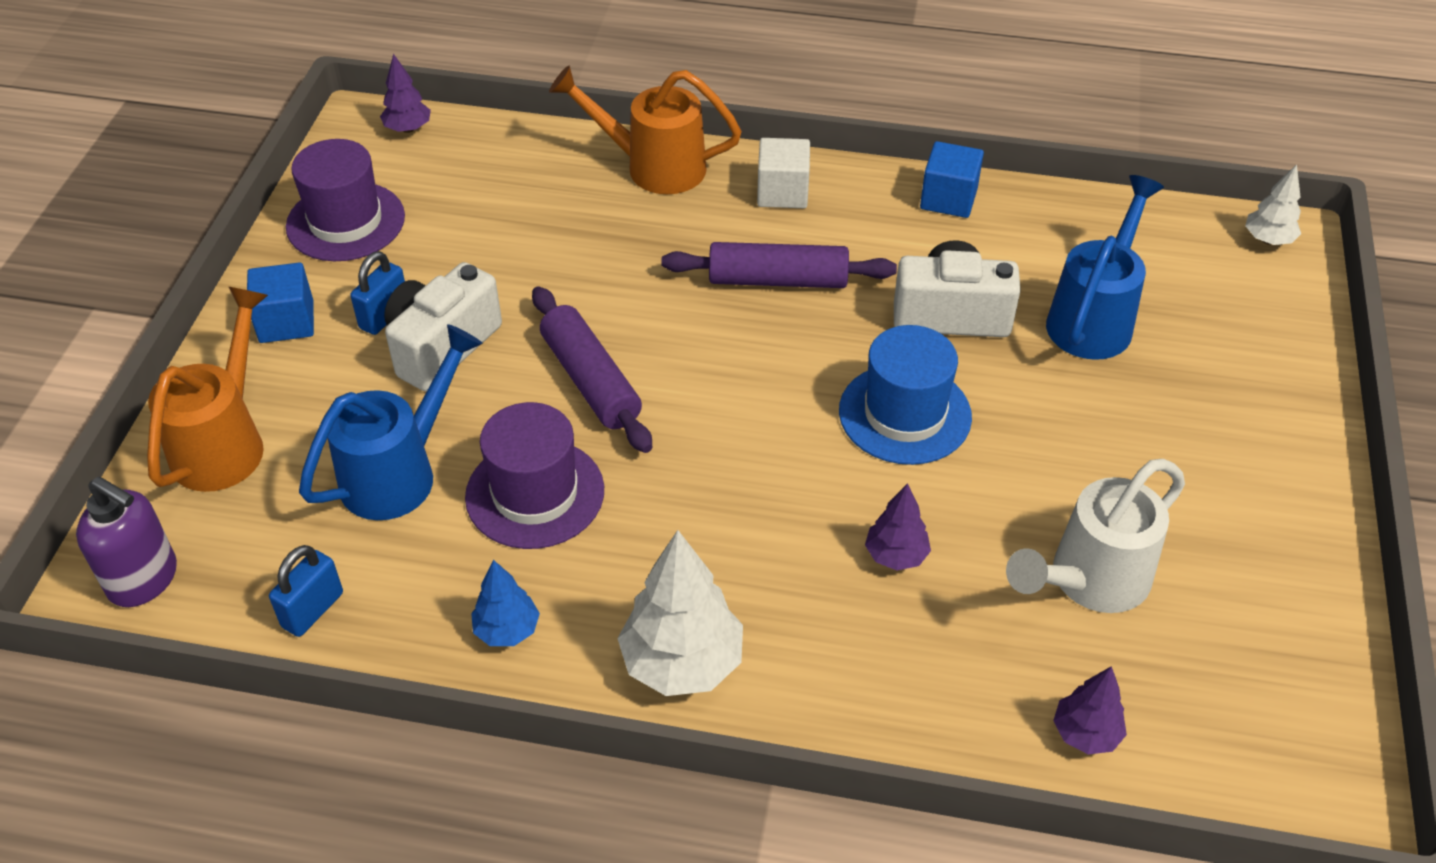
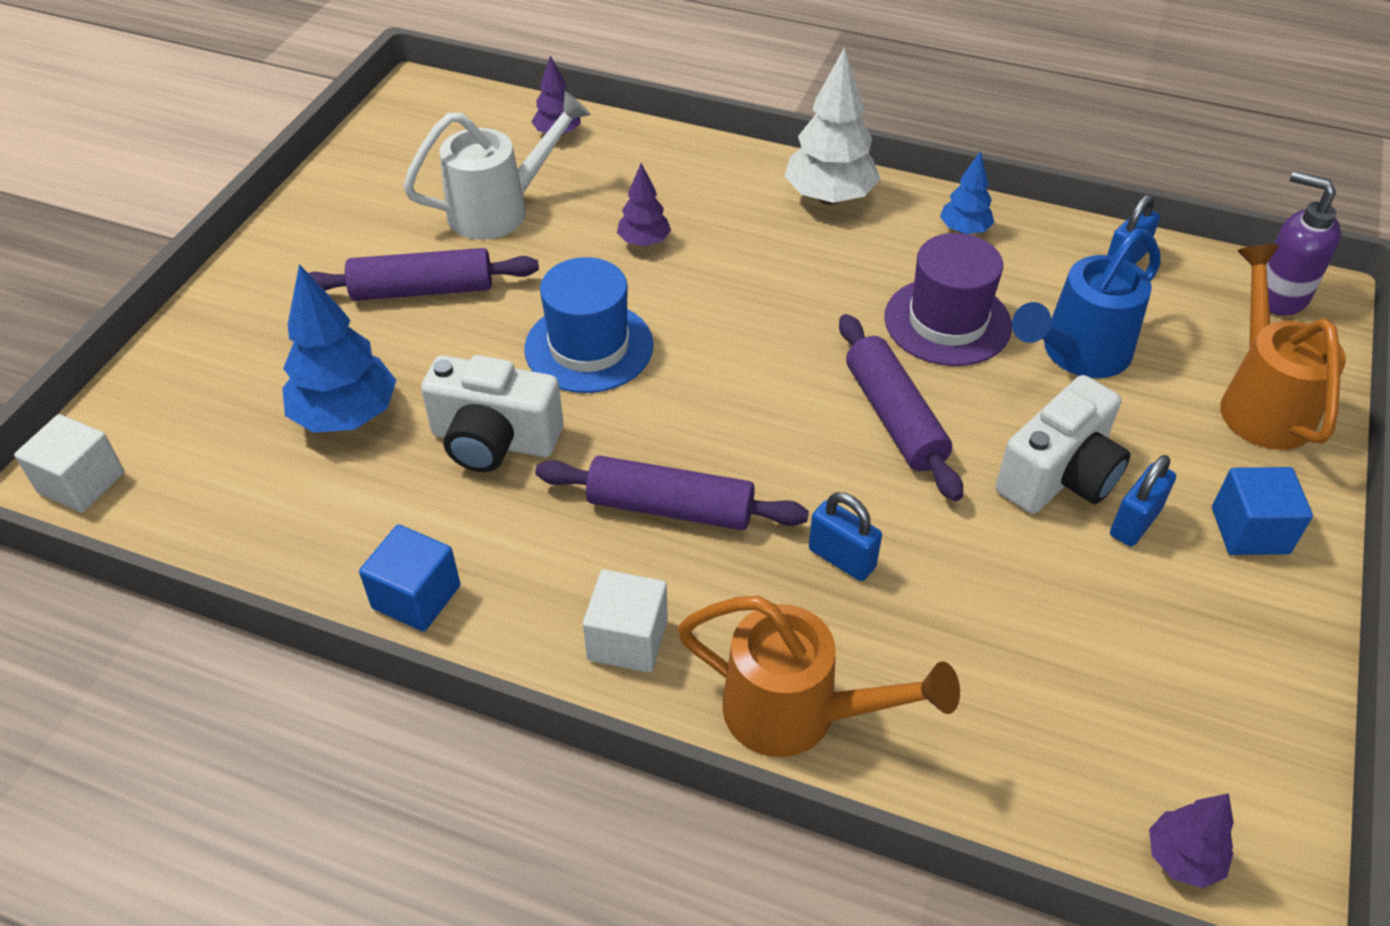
camera: 170 degrees left, 0 degrees up
(225, 442) = (1261, 402): orange watering can -> orange watering can turned 150 degrees clockwise
(345, 222) = (1226, 675): purple hat -> none
(631, 261) = (841, 558): none -> blue padlock
(1094, 318) = (346, 416): blue watering can -> blue tree
(1110, 456) = (422, 290): none -> purple rolling pin
(1268, 240) = (82, 483): white tree -> white cube

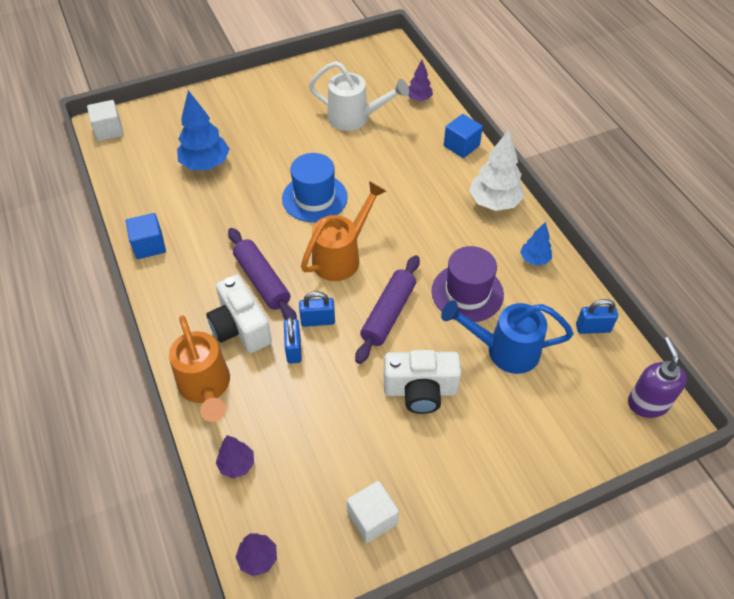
camera: 45 degrees right, 5 degrees up
(422, 290) = (287, 133): purple rolling pin -> none
(494, 441) = (238, 209): white camera -> white camera (240, 327)
(627, 639) = (189, 315): white cube -> white cube (372, 518)
(644, 242) = (391, 169): purple tree -> purple tree (237, 464)
(1134, 523) = (423, 434): blue padlock -> blue padlock (318, 320)
(1250, 530) = (467, 481): blue cube -> blue cube (461, 146)
(1261, 402) = (559, 438): orange watering can -> orange watering can (341, 256)

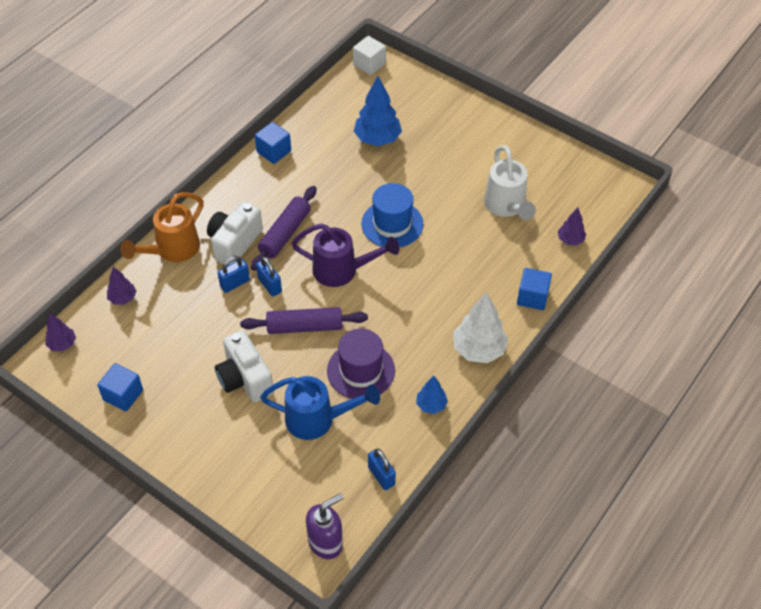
camera: 60 degrees right, 0 degrees up
(341, 256) = (342, 270): orange watering can -> purple watering can
(372, 518) = (123, 395): white cube -> blue cube
(504, 350) = (317, 419): blue watering can -> blue watering can turned 120 degrees clockwise

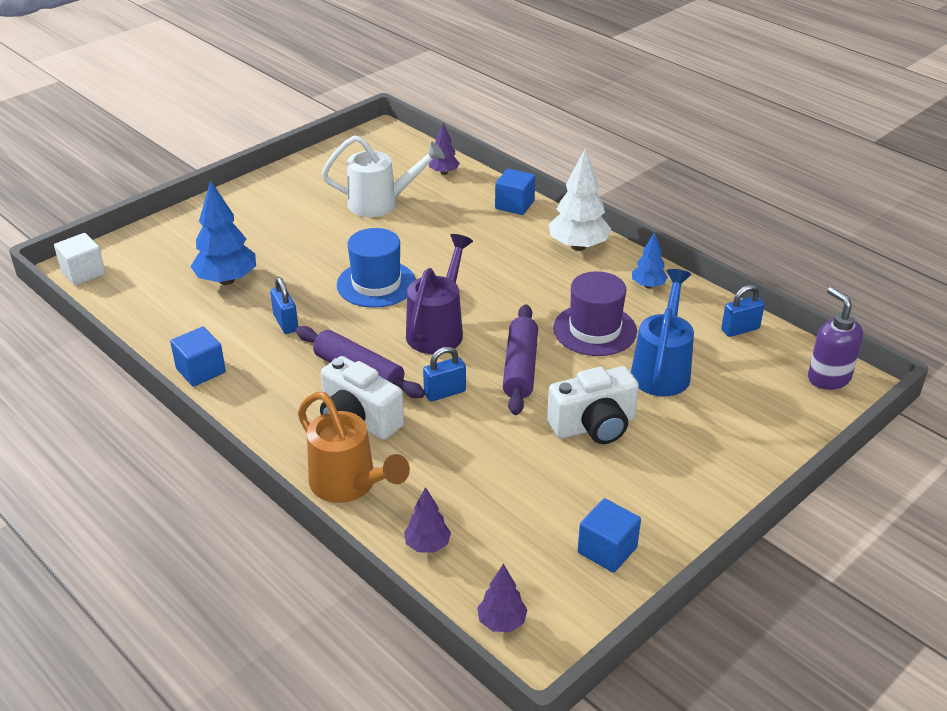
camera: 80 degrees left, 15 degrees down
(235, 283) = (432, 425): blue padlock -> blue padlock (286, 323)

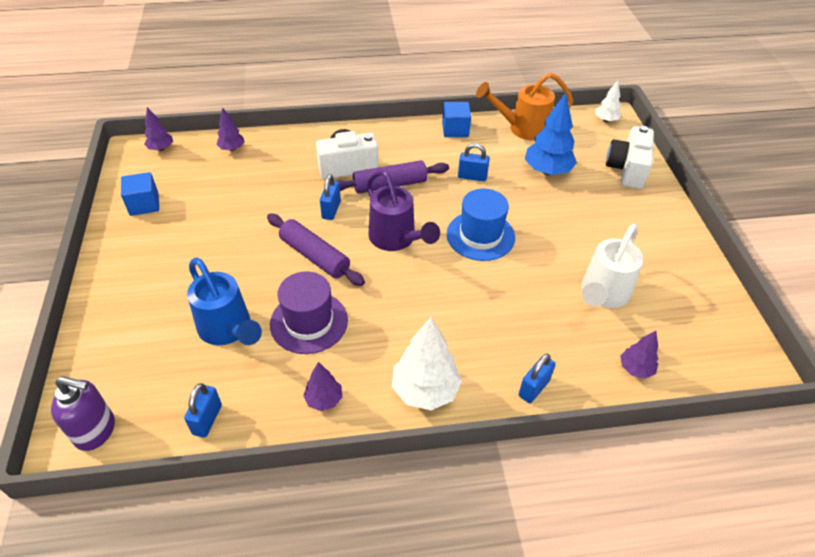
camera: 125 degrees right, 10 degrees up
(83, 273) = (605, 120): white cube -> white tree
(349, 485) = (303, 143): orange watering can -> orange watering can (522, 128)
(514, 205) = (534, 388): blue cube -> blue padlock
(594, 426) = (225, 257): white camera -> white camera (627, 170)
(648, 285) = (324, 399): blue tree -> purple tree

